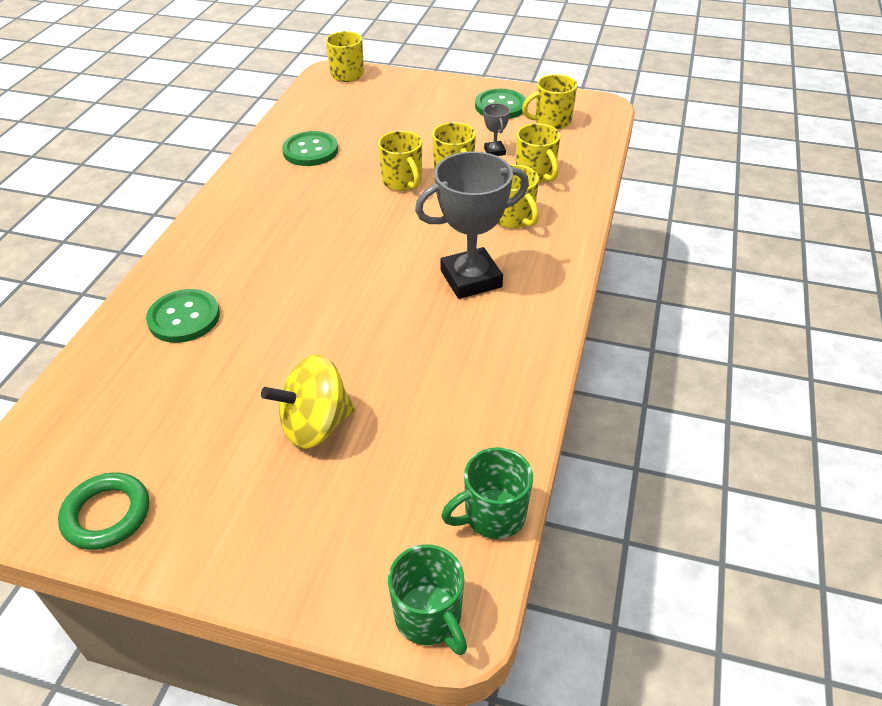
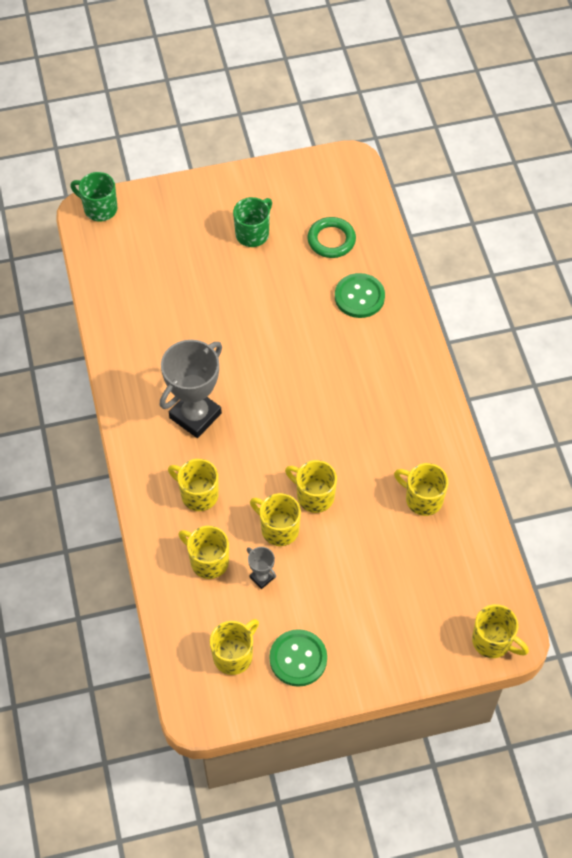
camera: 150 degrees right, 15 degrees up
(107, 514) = (284, 181): green ring -> green ring (331, 240)
(310, 151) = (422, 499): green button -> yellow mug
(315, 425) = (219, 268): yellow spinning top -> none
(493, 515) = (94, 264): green mug -> green mug (253, 233)

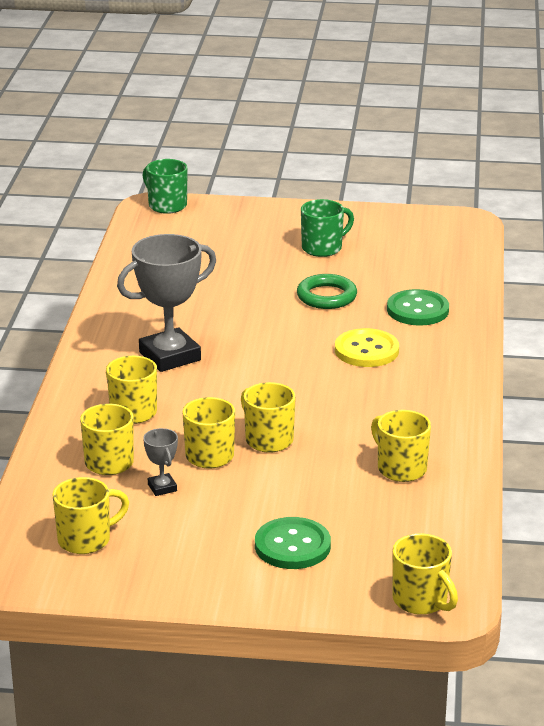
camera: 20 degrees right, 30 degrees down
(298, 658) = (162, 560): green button -> green button (292, 546)
(331, 240) = (410, 267): green ring -> green ring (326, 296)
(341, 361) = (366, 350): none -> yellow button

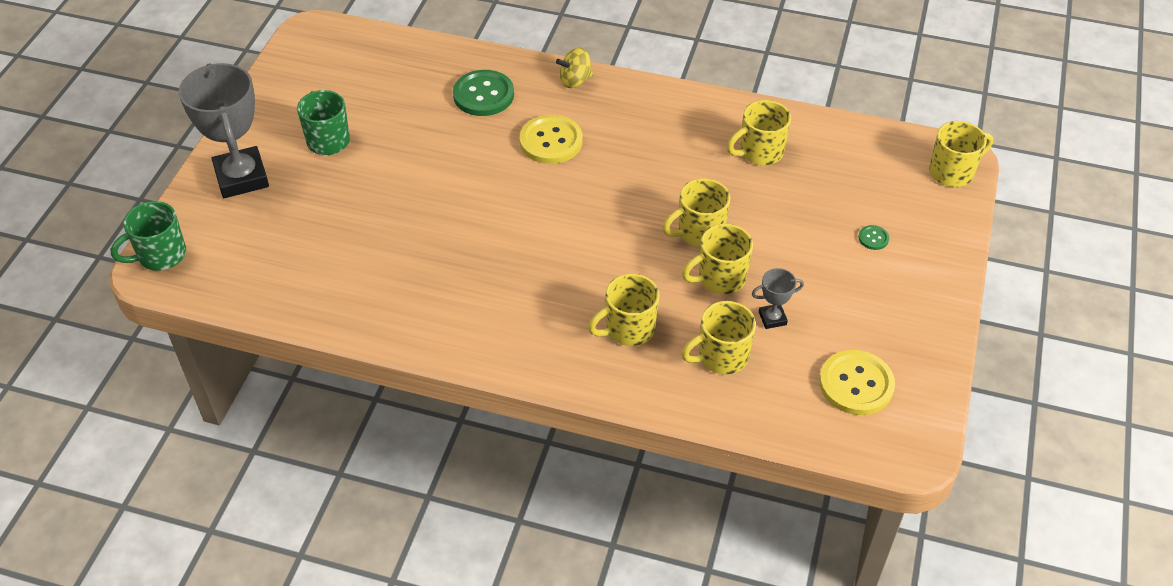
camera: 80 degrees left, 20 degrees up
(86, 539) = (856, 384): yellow mug -> yellow button
(170, 356) = (522, 288): grey trophy -> grey trophy (241, 177)
(292, 546) = (873, 238): green button -> green button, size x0.45
(326, 296) = (434, 153): green ring -> none
(463, 354) = (575, 80): none -> yellow spinning top

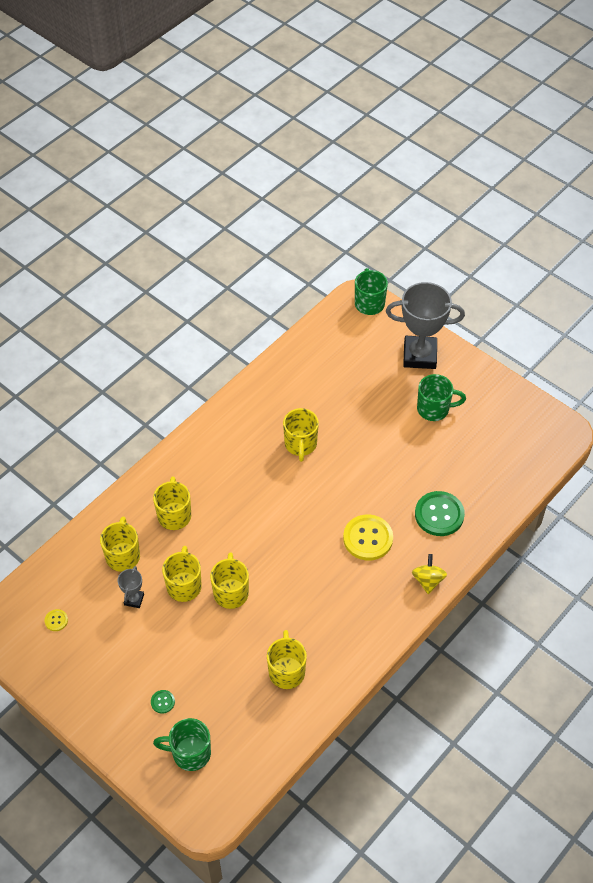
camera: 115 degrees right, 5 degrees up
(856, 384) = (56, 620): yellow button -> yellow button, size x0.45
(908, 193) = (190, 753): none -> green mug
(952, 172) = (193, 801): yellow mug -> yellow mug (300, 444)

